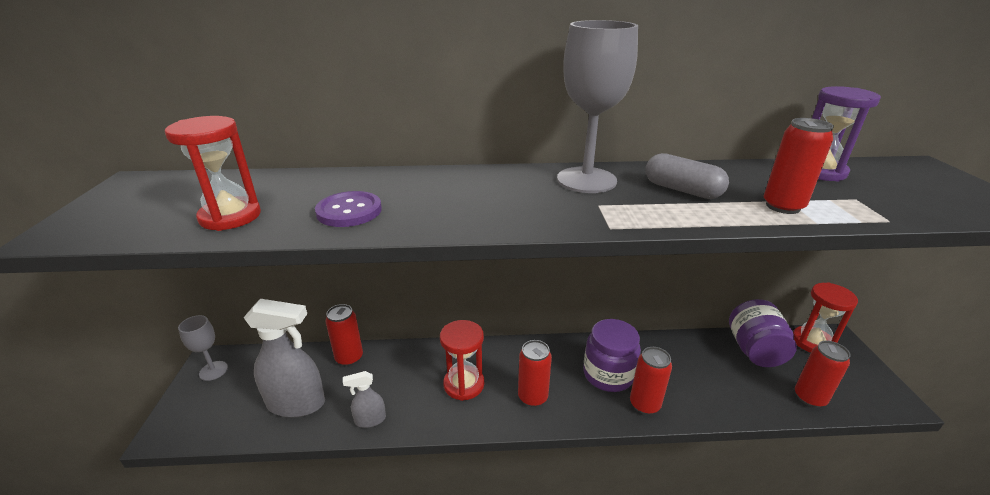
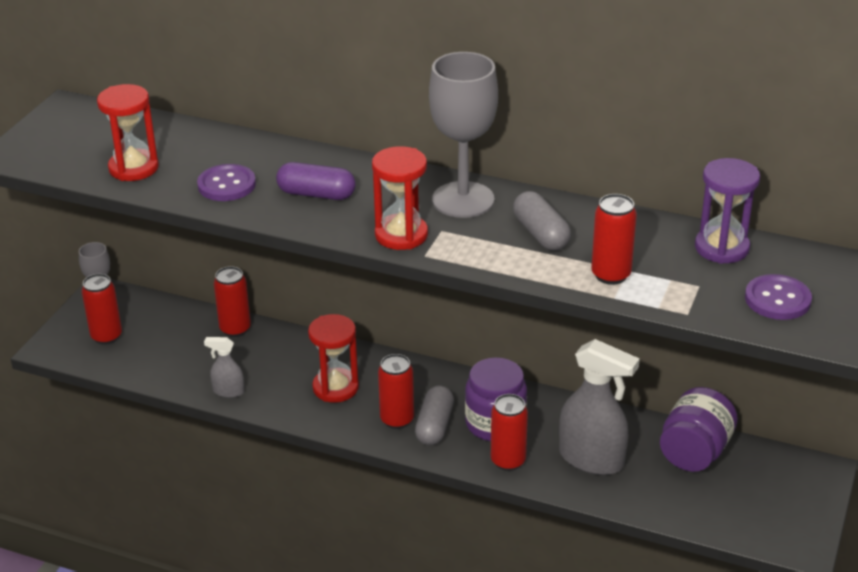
camera: 25 degrees right, 5 degrees up
(296, 403) = (168, 357): grey spray bottle -> grey spray bottle (591, 459)
(450, 201) = (316, 194): none -> purple capsule
(566, 392) = (435, 426): none -> grey capsule
(809, 398) = (700, 511): red can -> red can (106, 336)
(812, 342) = (781, 465): red hourglass -> red hourglass (401, 235)
(922, 195) = (777, 299): none -> purple button

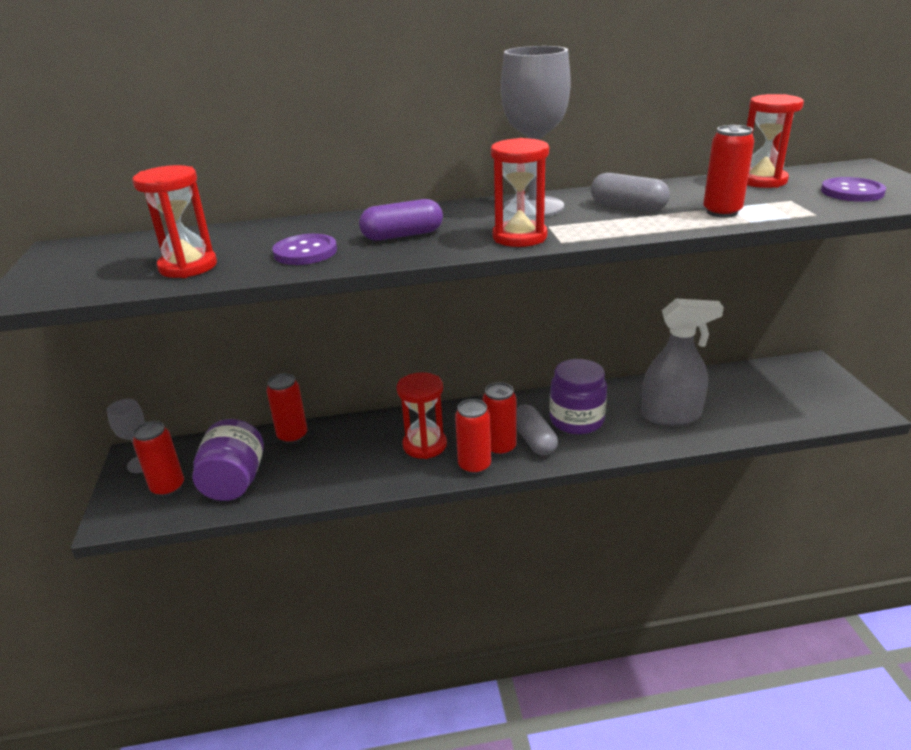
camera: 30 degrees left, 5 degrees down
(228, 391) = (331, 485): grey spray bottle -> none
(508, 461) = (616, 441): red can -> red can (474, 466)
(694, 452) = (728, 383): purple jar -> purple jar (234, 482)
(721, 248) = (762, 181): purple hourglass -> red hourglass

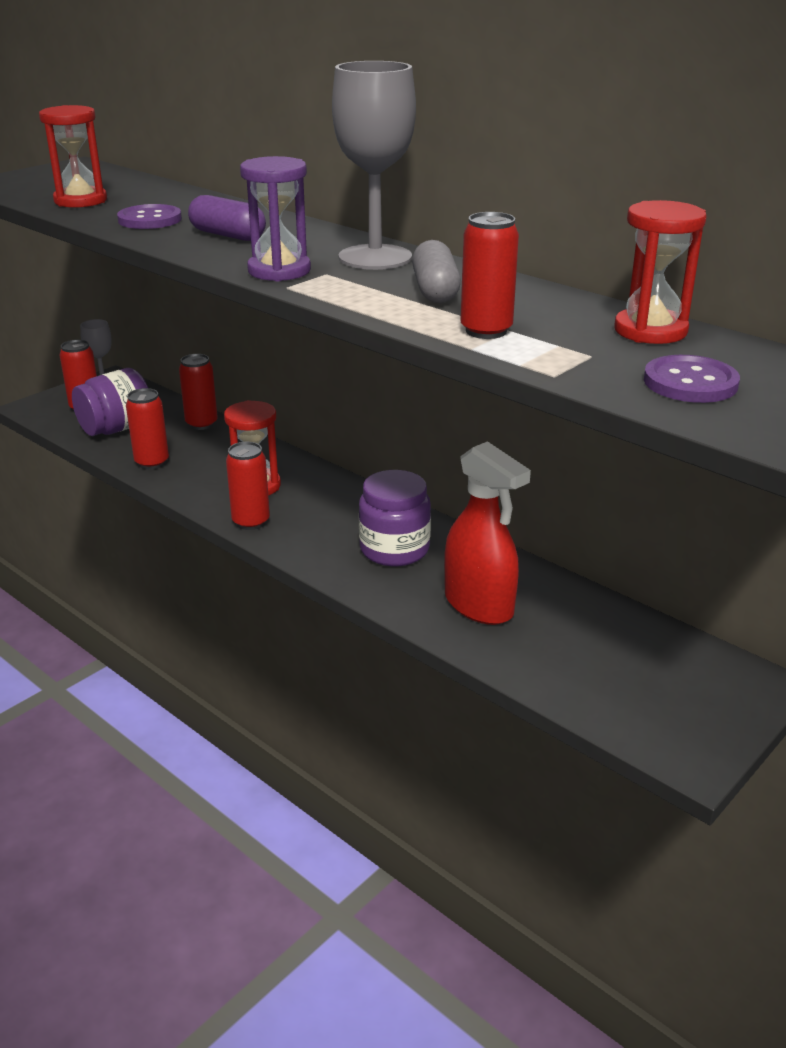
camera: 50 degrees right, 0 degrees up
(500, 448) = (294, 524): red can -> red can (152, 462)
(519, 237) = (279, 271): red hourglass -> purple hourglass
(534, 440) = (329, 538): grey capsule -> none
(671, 415) = (479, 605): grey spray bottle -> red spray bottle

